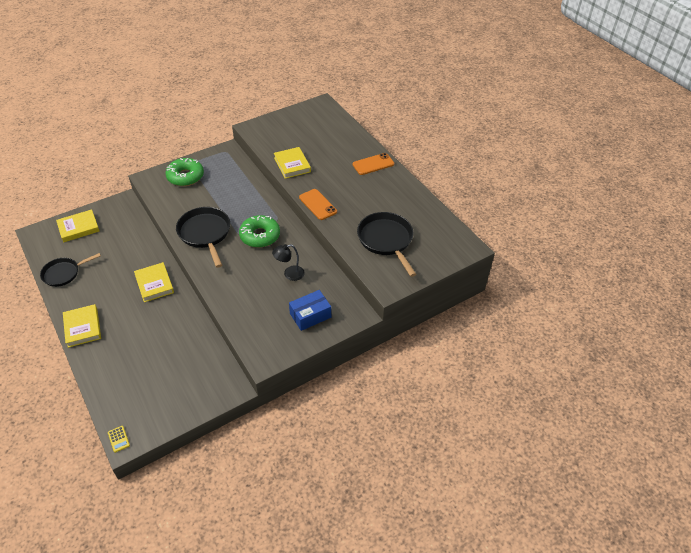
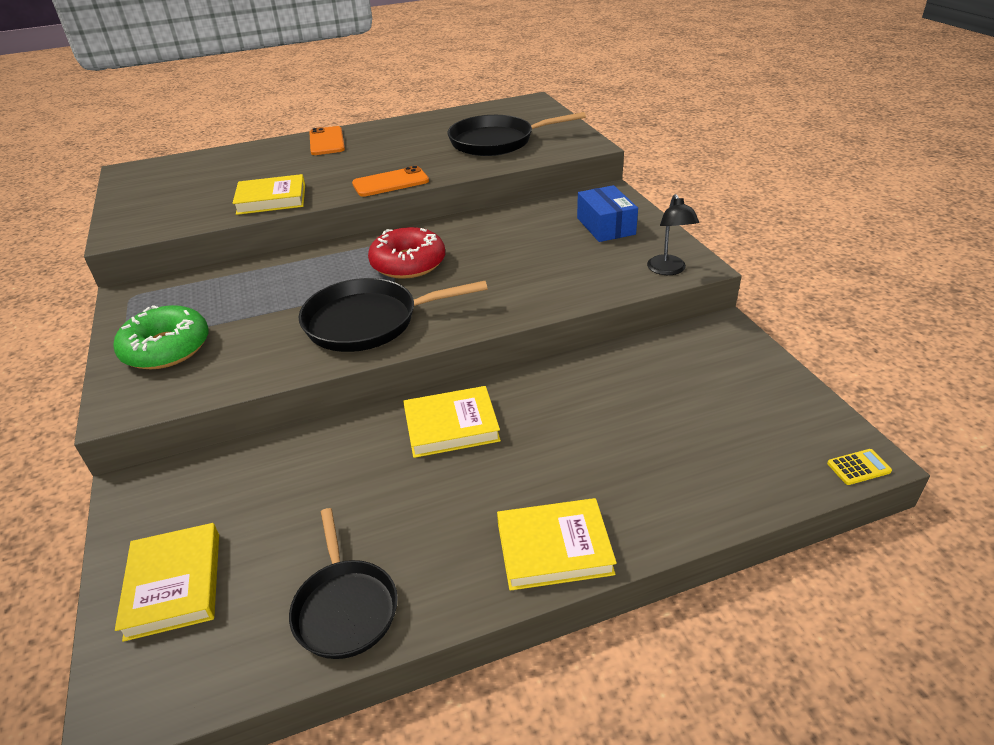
camera: 75 degrees left, 10 degrees down
(260, 236) = (408, 263): green donut -> red donut
(289, 274) = (513, 239): black lamp -> black lamp (668, 270)

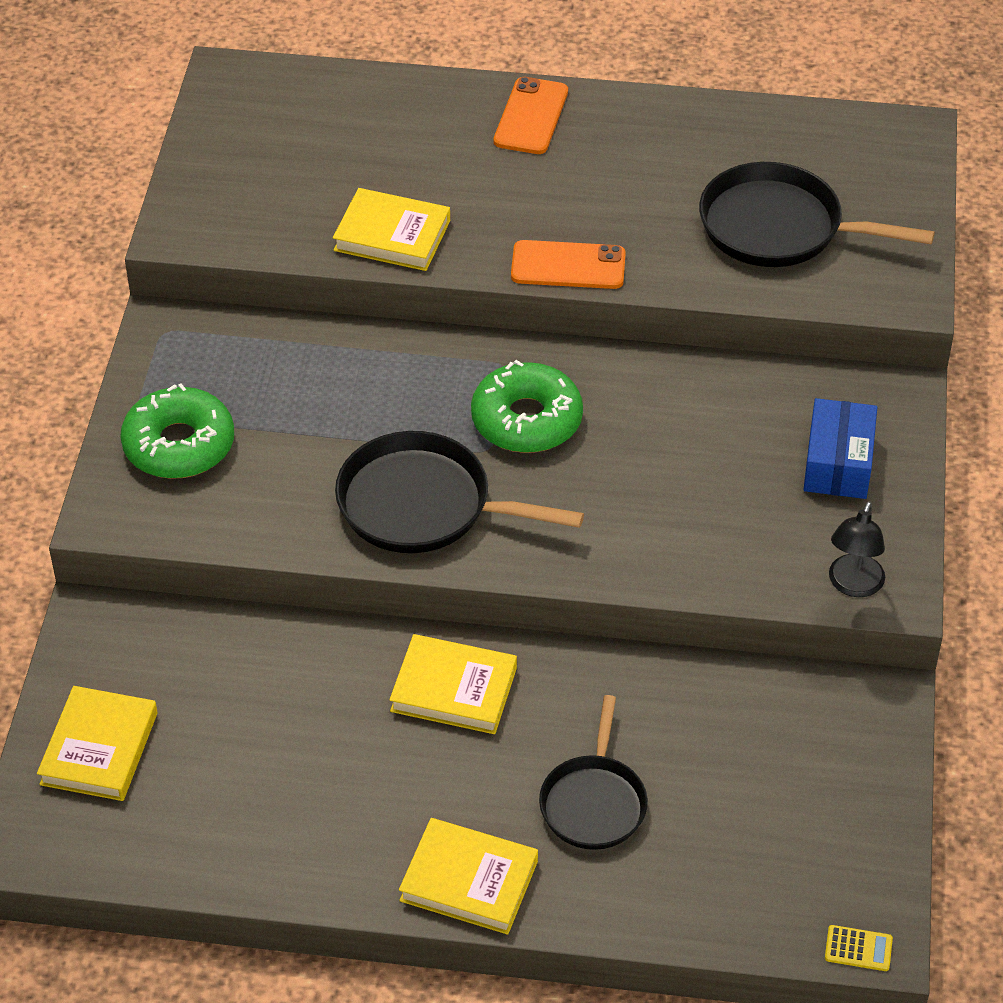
camera: 25 degrees right, 10 degrees up
(345, 607) = (242, 845): black pan -> black pan (594, 802)
(408, 263) = (526, 420): red donut -> green donut

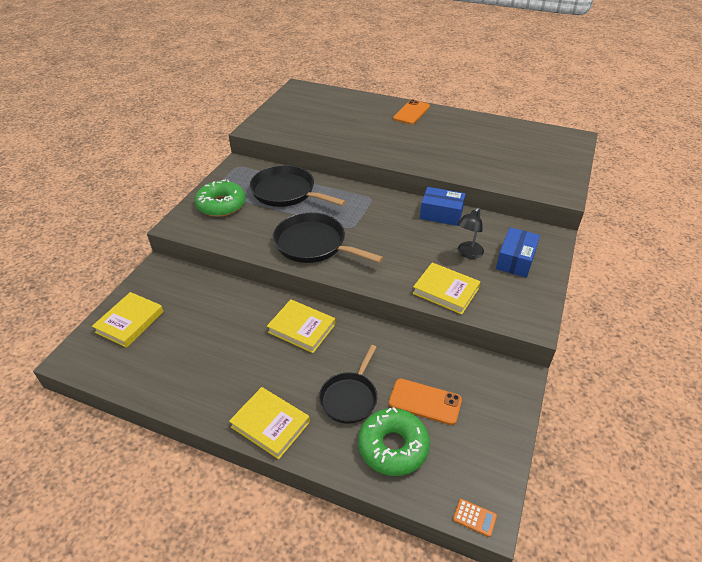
camera: 15 degrees right, 5 degrees down
(392, 235) = (338, 141): yellow book -> yellow book (446, 291)
(526, 420) = (373, 219): green donut -> green donut (393, 446)
(568, 266) = (409, 161): orange phone -> orange phone (425, 402)
(664, 379) = (441, 214): none -> blue box
(779, 228) = (507, 161): black pan -> black pan (286, 192)
(853, 585) = (512, 315): black lamp -> black lamp (467, 253)
(858, 949) = (474, 518): yellow calculator -> orange calculator

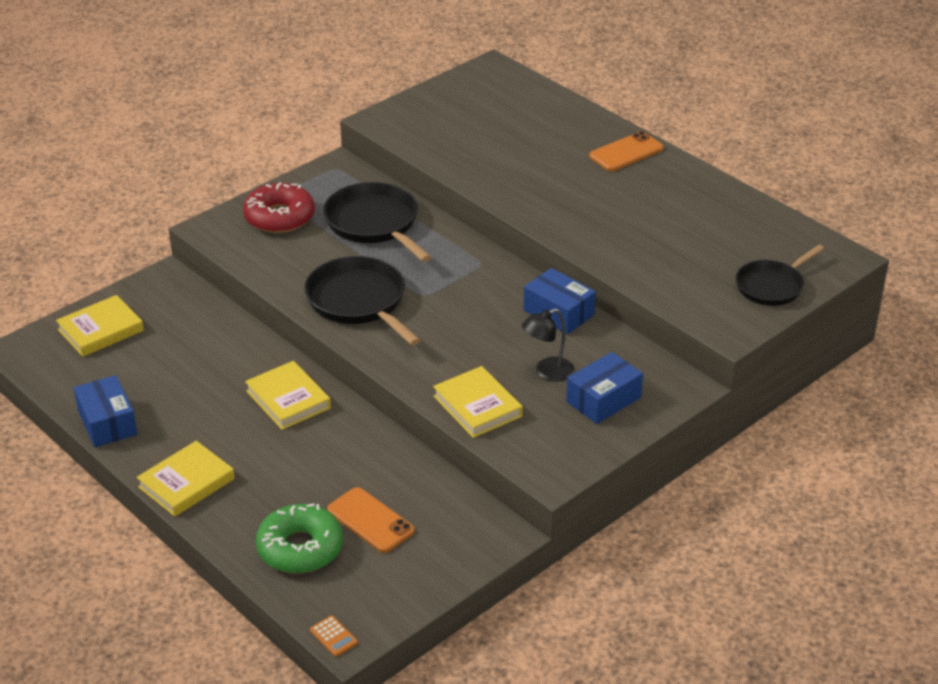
camera: 25 degrees right, 5 degrees down
(176, 395) = (107, 423): none -> blue box
(221, 205) = (279, 217): green donut -> red donut
(270, 424) = (186, 483): yellow book -> yellow book turned 75 degrees clockwise
(350, 397) = (289, 487): black pan -> black pan (772, 286)

